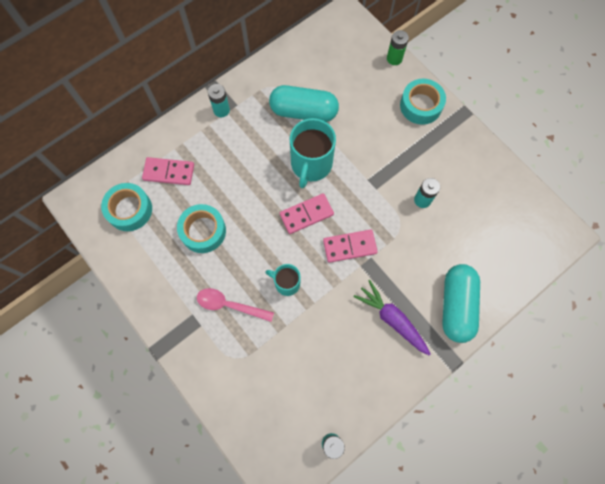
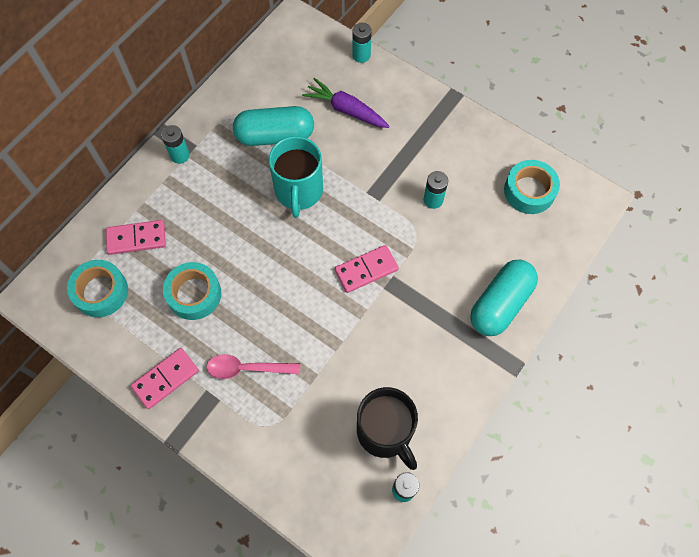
camera: 15 degrees left, 5 degrees down
(286, 283) = (306, 327): turquoise mug -> none
(306, 214) = (308, 247): pink domino -> pink domino (166, 379)
(329, 390) = (385, 432): none -> black mug
(392, 319) = (434, 336): purple carrot -> purple carrot (346, 110)
(394, 58) = (361, 55): green battery -> turquoise battery
(421, 105) = (404, 99): turquoise tape -> turquoise tape (529, 191)
(456, 305) = (500, 304): turquoise capsule -> turquoise capsule turned 45 degrees clockwise

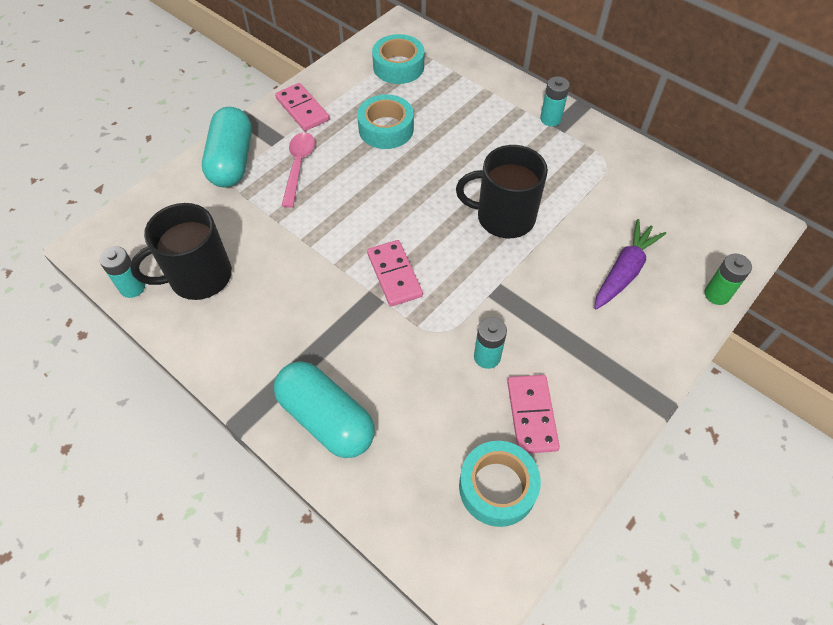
camera: 95 degrees right, 10 degrees down
(136, 238) = (452, 88): pink domino -> pink domino (532, 415)
(275, 136) = (580, 198): turquoise capsule -> turquoise capsule (232, 161)
(299, 191) = (504, 217): turquoise mug -> black mug
(361, 55) = (717, 294): turquoise battery -> green battery

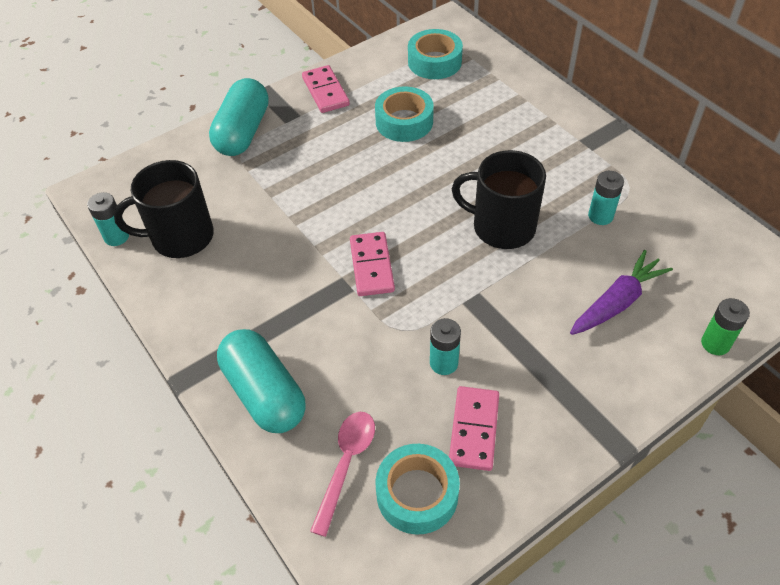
camera: 15 degrees right, 5 degrees down
(298, 166) = (306, 146): pink spoon -> pink spoon (346, 464)
(550, 119) = (581, 135): turquoise battery -> turquoise battery (600, 216)

